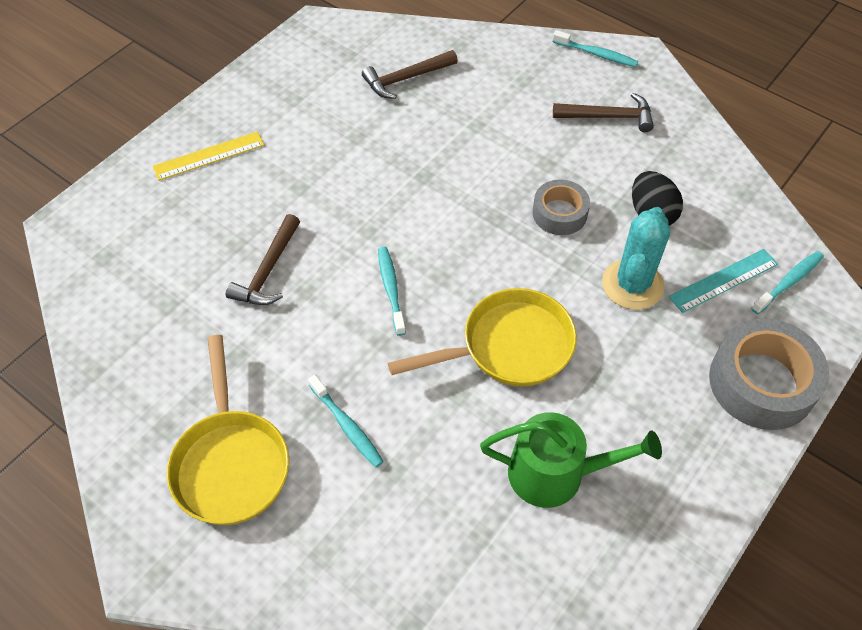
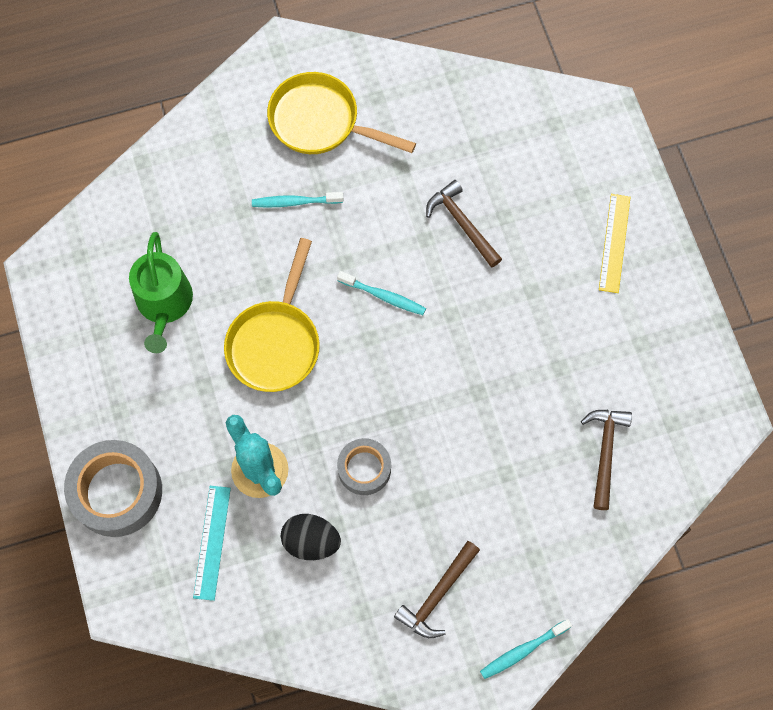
camera: 125 degrees right, 15 degrees up
(555, 473) = (164, 304): green watering can -> green watering can turned 45 degrees counterclockwise
(788, 282) = (173, 590): turquoise toothbrush -> none

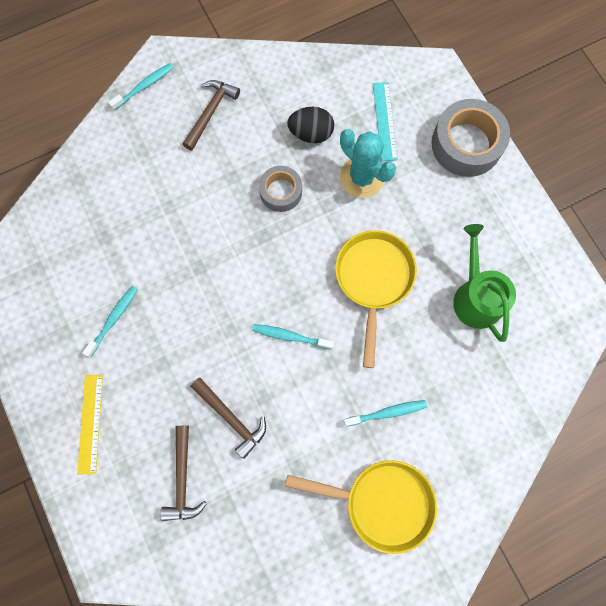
camera: 170 degrees right, 5 degrees up
(583, 347) = (113, 320): none -> turquoise toothbrush
(605, 452) = (91, 236): brown hammer -> brown hammer (183, 479)

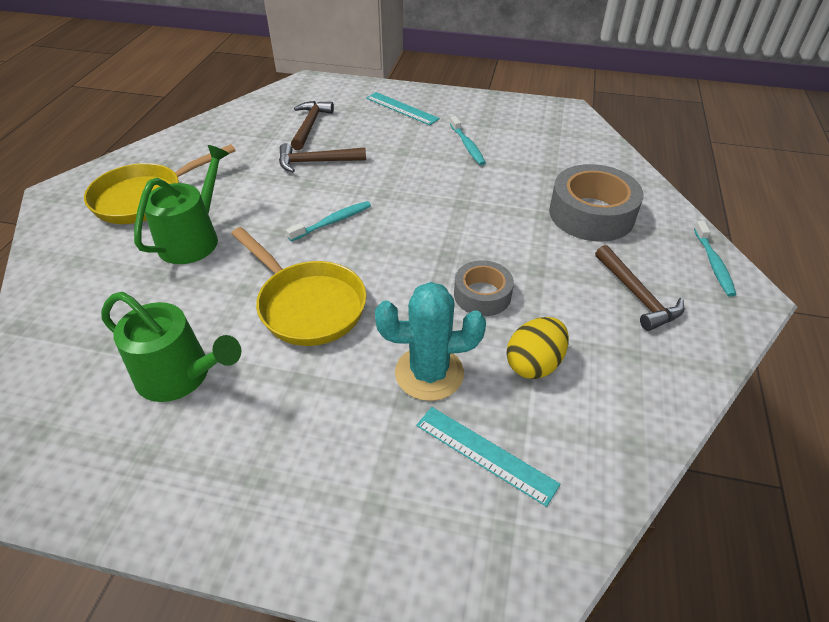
camera: 130 degrees right, 30 degrees down
(90, 423) = (401, 108): yellow ruler -> turquoise ruler
(183, 479) = (310, 125): brown hammer -> brown hammer turned 60 degrees clockwise
(311, 133) = (534, 364): black egg -> yellow egg
(386, 413) = (193, 239): turquoise toothbrush -> green watering can
(466, 144) = (356, 531): grey tape -> grey tape (591, 214)

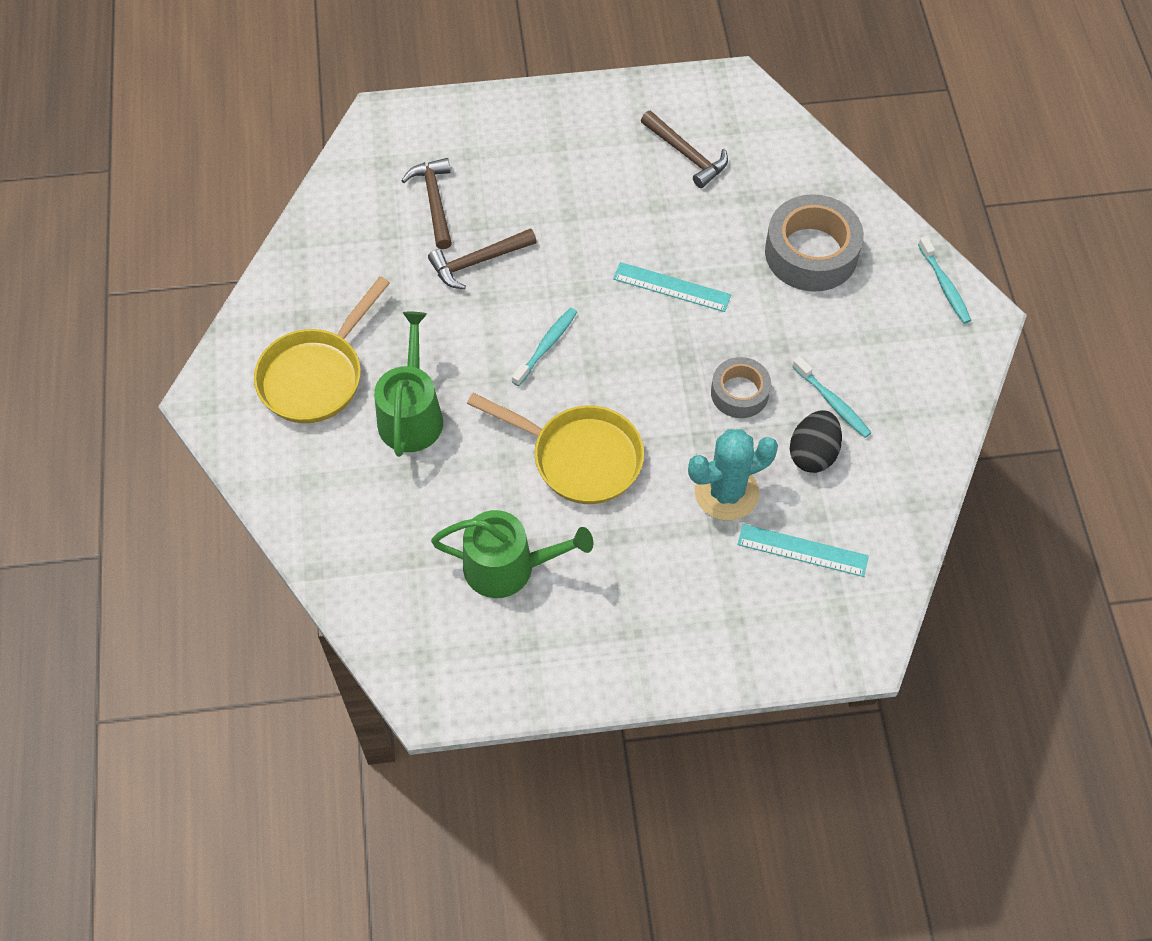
camera: 20 degrees left, 15 degrees up
(401, 108) = (531, 137): turquoise ruler -> turquoise ruler (671, 287)
(467, 145) = (640, 182): turquoise toothbrush -> turquoise toothbrush (832, 402)
(534, 364) = (813, 453): yellow egg -> black egg
(637, 295) = (882, 348): brown hammer -> brown hammer (686, 154)

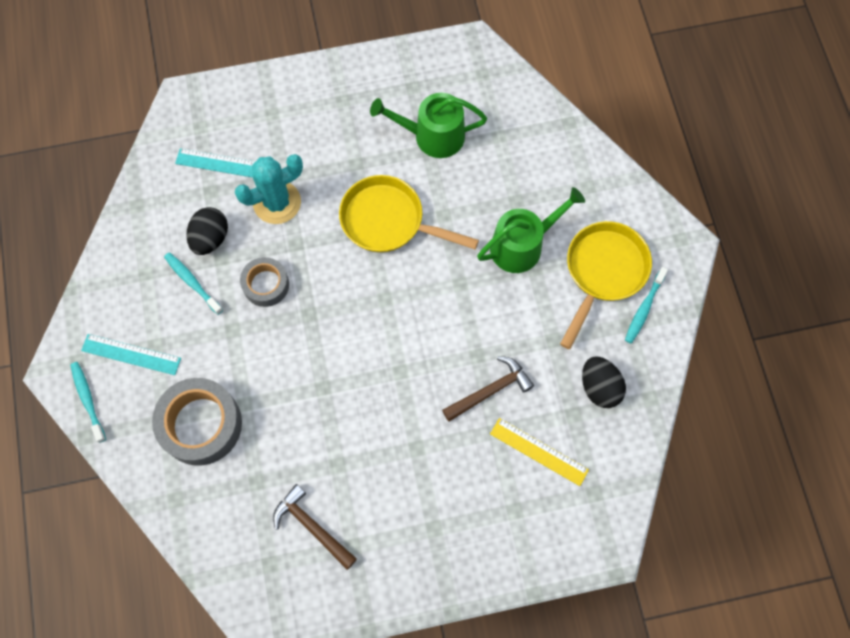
camera: 175 degrees right, 10 degrees up
(352, 256) = (599, 387): none -> black egg
(411, 414) = (522, 245): green watering can -> green watering can turned 120 degrees counterclockwise
(434, 201) = (539, 451): brown hammer -> yellow ruler
(546, 346) = (423, 313): turquoise toothbrush -> turquoise toothbrush (644, 308)
(671, 287) = (322, 379): turquoise ruler -> turquoise ruler (131, 354)

